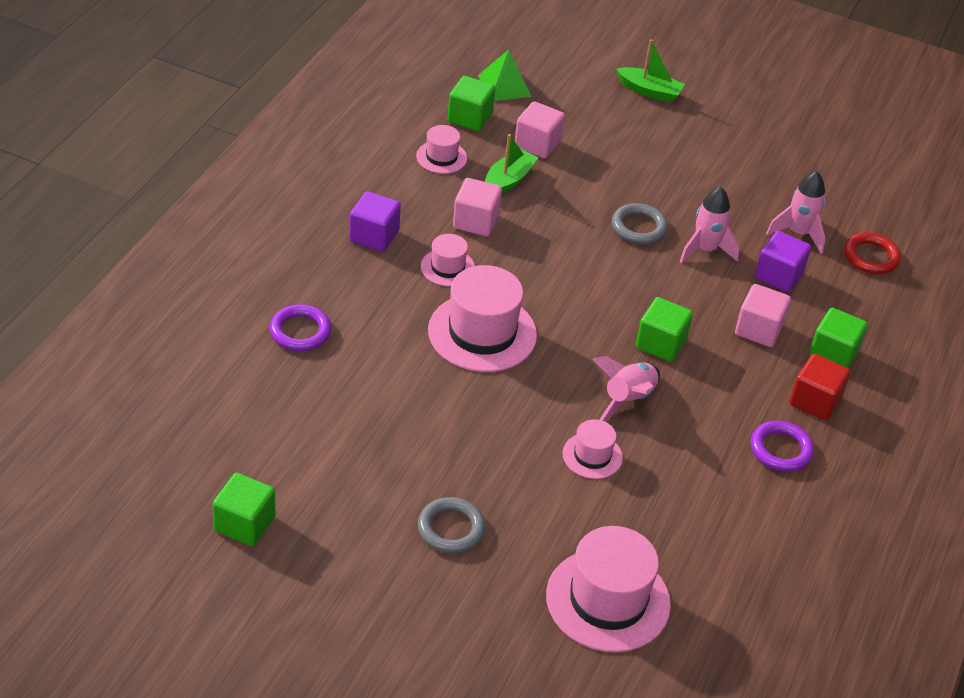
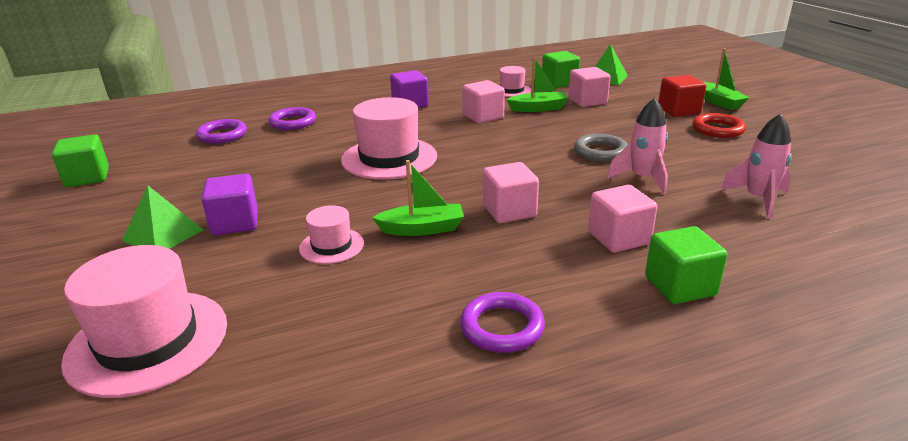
camera: 50 degrees right, 15 degrees down
(262, 392) = (222, 135): none -> purple ring
(447, 267) = (427, 127): pink hat -> none
(451, 529) = (163, 235): grey ring -> green pyramid
(628, 399) = (422, 229): pink rocket -> green boat
(660, 344) = (509, 211): green cube -> pink cube
(778, 276) = (695, 215): purple cube -> purple cube (235, 223)
(815, 401) = (602, 310): red cube -> red cube (678, 111)
(871, 257) = (830, 239): red ring -> red ring (717, 129)

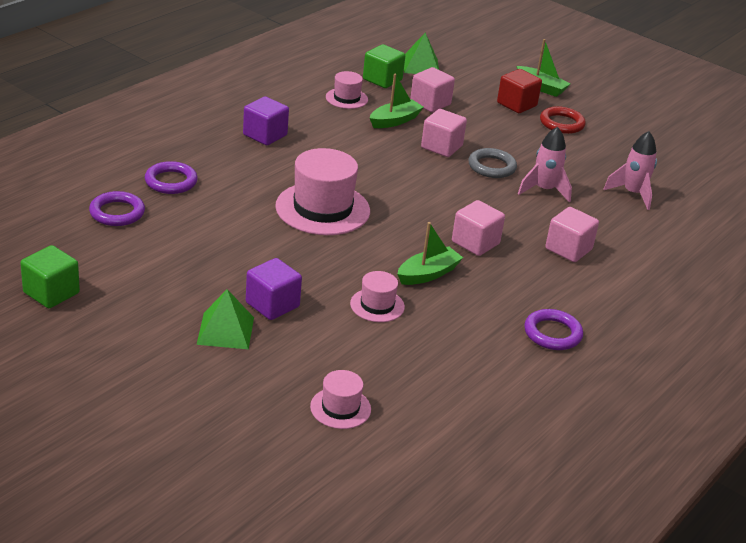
camera: 35 degrees left, 5 degrees up
(148, 341) = (340, 408): pink hat -> pink hat, size x0.52
(483, 116) = (354, 140): pink cube -> pink cube (441, 147)
(680, 286) = (630, 277): green cube -> none

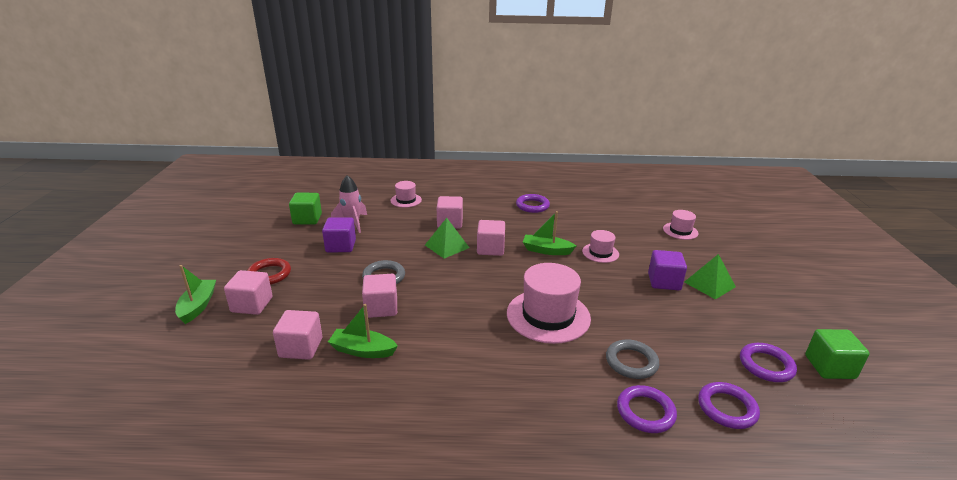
camera: 125 degrees left, 5 degrees down
(108, 264) = (766, 365): none -> purple ring
(215, 208) = (631, 362): none -> grey ring
(265, 135) = (492, 409): purple cube -> purple cube (341, 246)
(346, 98) = (348, 403): pink hat -> pink hat (406, 200)
(382, 80) = (273, 403): green cube -> green cube (307, 219)
(420, 66) = (205, 395): green pyramid -> green pyramid (447, 246)
(516, 104) = (252, 305): red cube -> pink cube
(544, 190) = (390, 249): pink rocket -> none

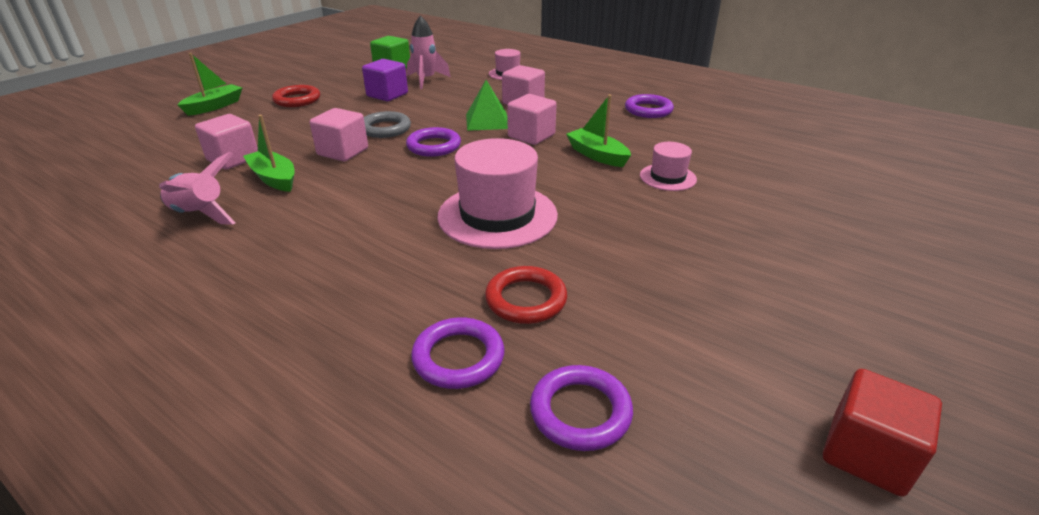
camera: 35 degrees right, 5 degrees up
(252, 305) = (250, 117): pink cube -> none
(352, 404) = (200, 215): none -> pink rocket
(631, 362) = (526, 299): grey ring -> red ring
(664, 282) = (716, 235): purple cube -> none
(680, 231) = (839, 189): pink hat -> none
(709, 284) = (791, 262): green pyramid -> none
(766, 365) = (735, 394): purple ring -> purple ring (434, 146)
(829, 367) = (867, 454): green cube -> red cube

